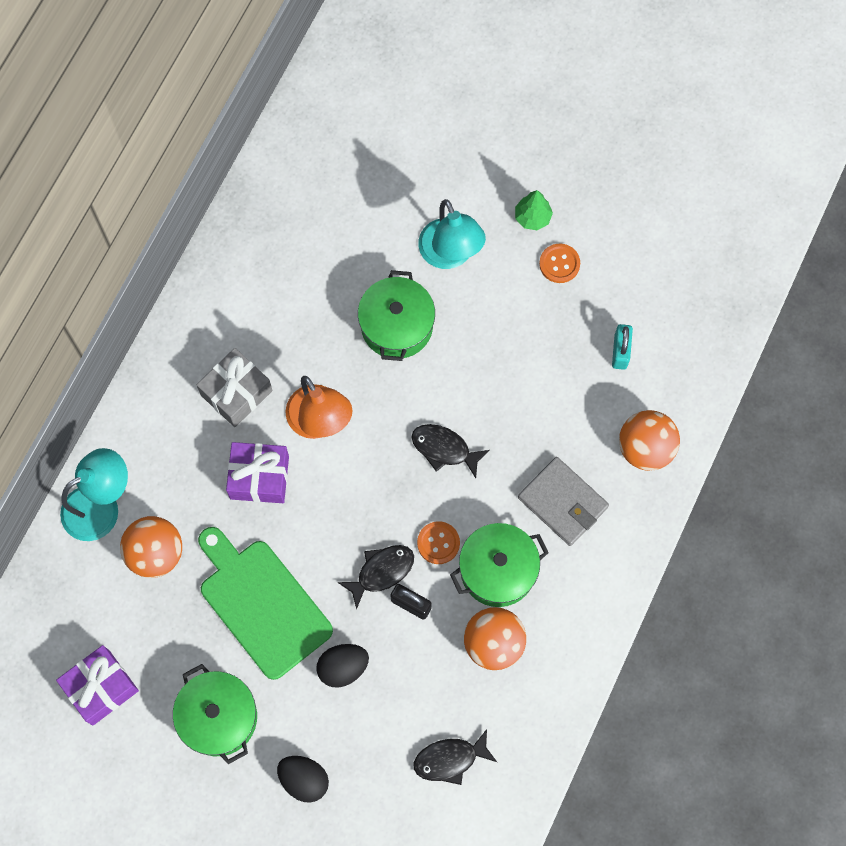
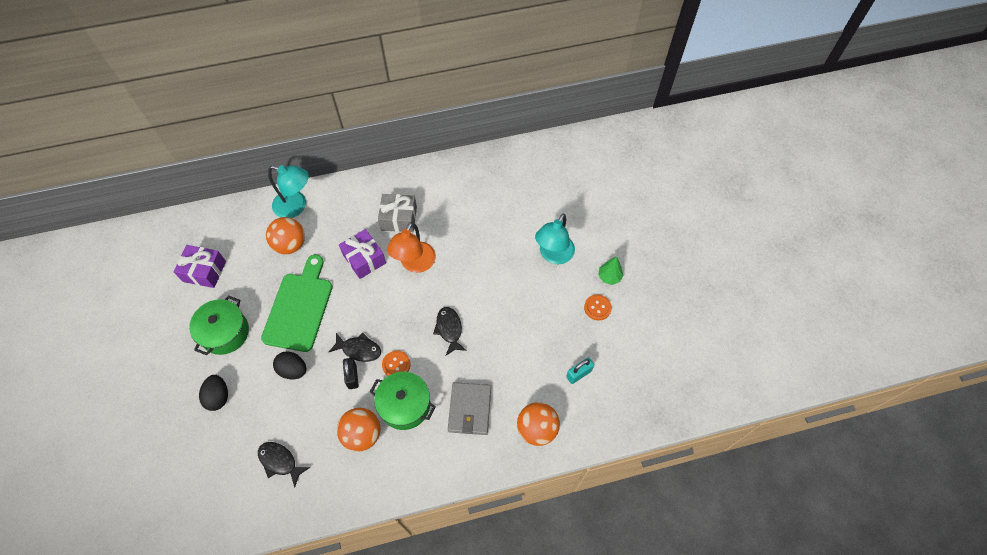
camera: 50 degrees right, 10 degrees down
(396, 326) = (494, 259): green pot -> none

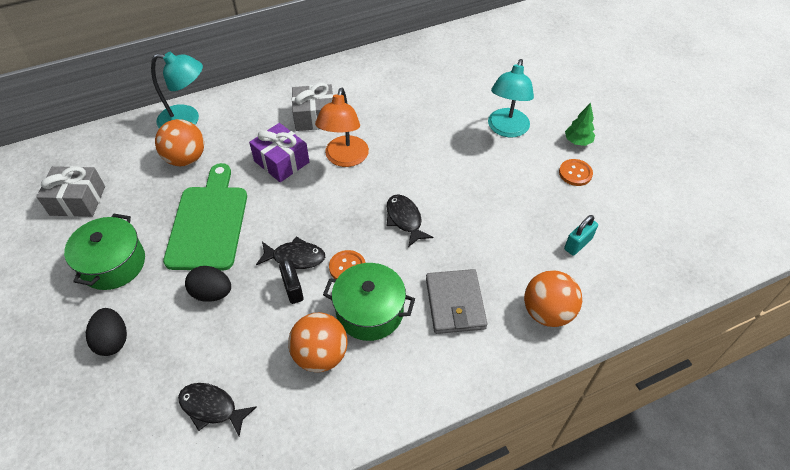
camera: 10 degrees left, 10 degrees down
(204, 271) = (77, 200): purple gift -> grey gift

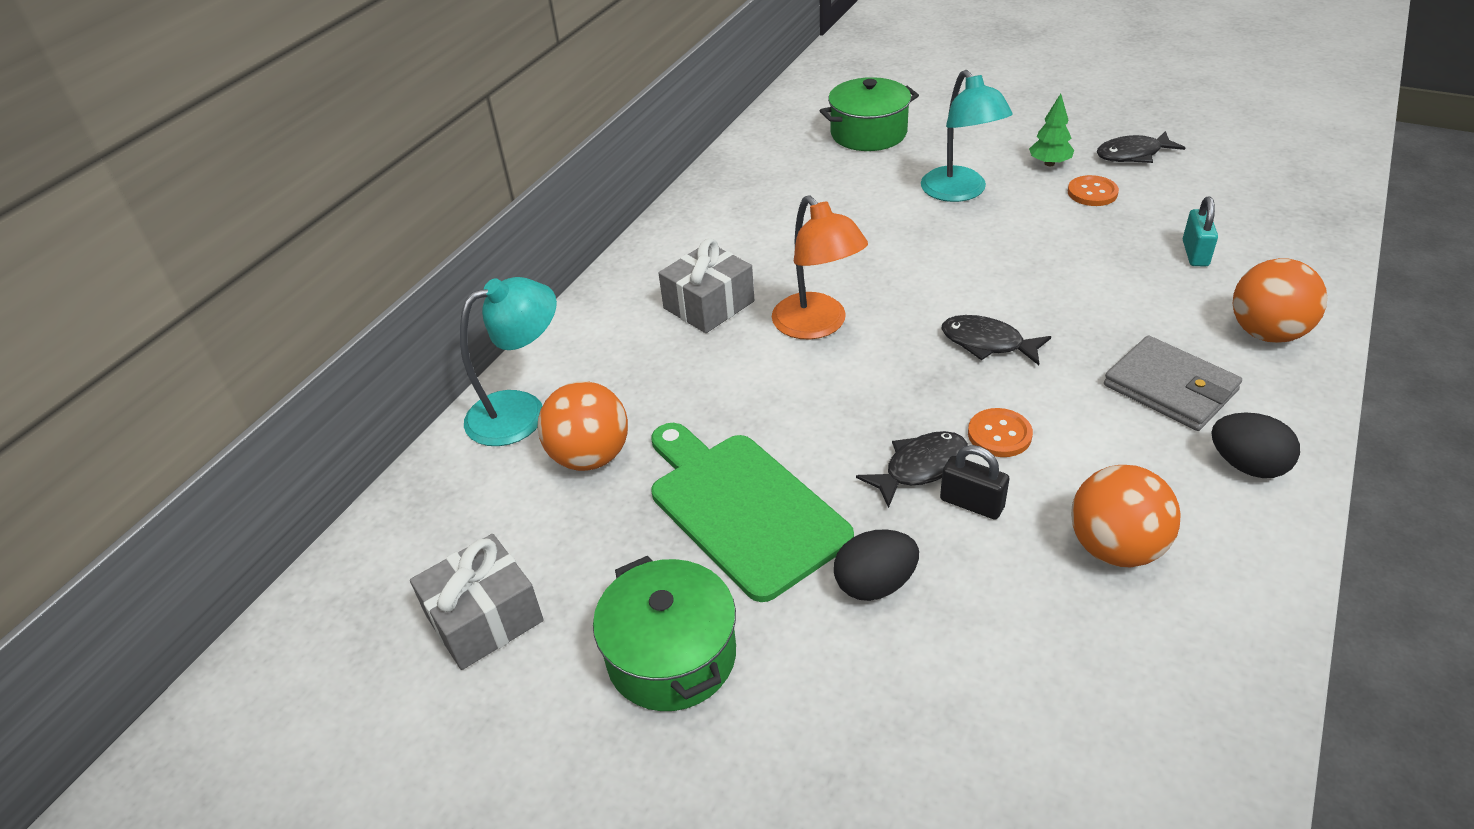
camera: 35 degrees left, 10 degrees down
(113, 340) = (821, 749): black egg -> black egg (1247, 465)
(212, 408) = (1083, 713): black fish -> black fish (1133, 154)
(281, 161) = (738, 377): purple gift -> none
(369, 311) = (1096, 461): green pot -> green pot (868, 133)

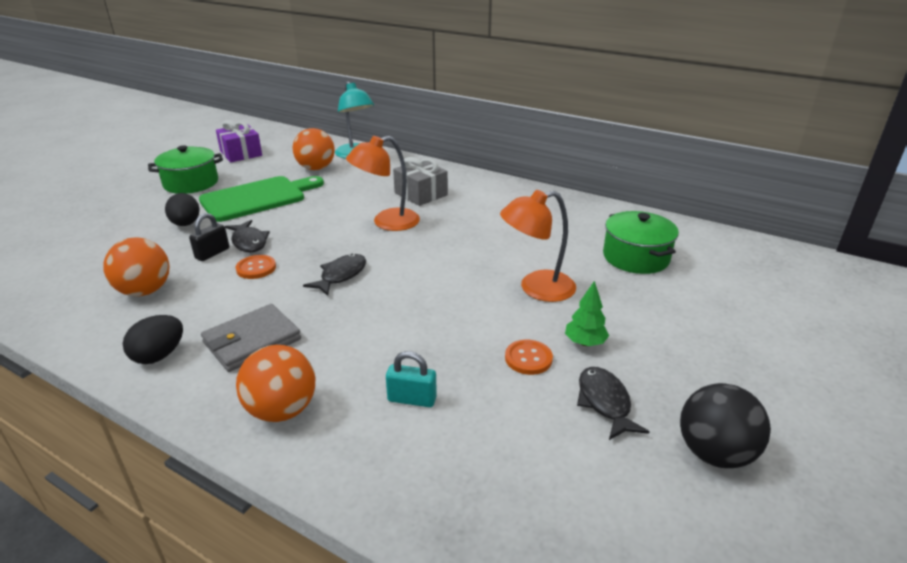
camera: 90 degrees right, 10 degrees down
(484, 618) = (241, 153): grey gift -> purple gift
(960, 192) = (536, 288): turquoise lamp -> orange lamp
(1162, 113) = (714, 453): none -> black ball

